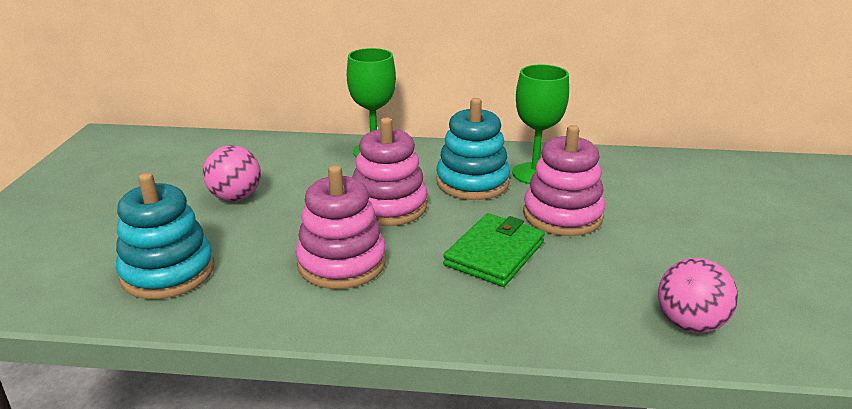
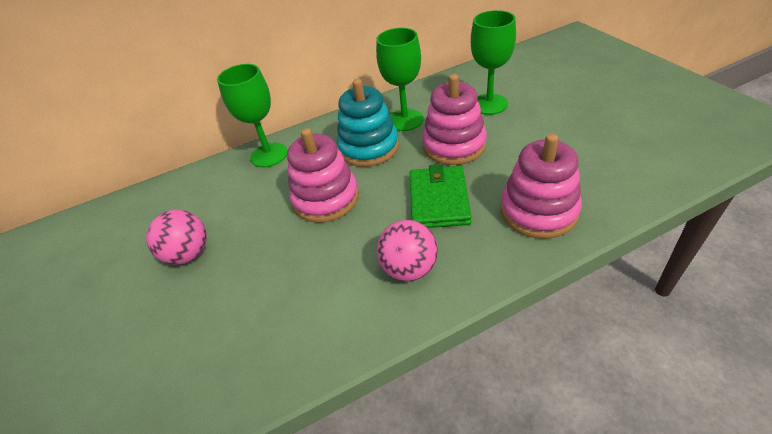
camera: 25 degrees left, 15 degrees up
(168, 272) = (195, 360): turquoise stacking toy -> none
(342, 263) = (336, 268): pink stacking toy -> pink stacking toy (538, 211)
(644, 194) = (489, 104): none -> green goblet
(689, 323) = (602, 189): pink ball -> pink ball (409, 268)

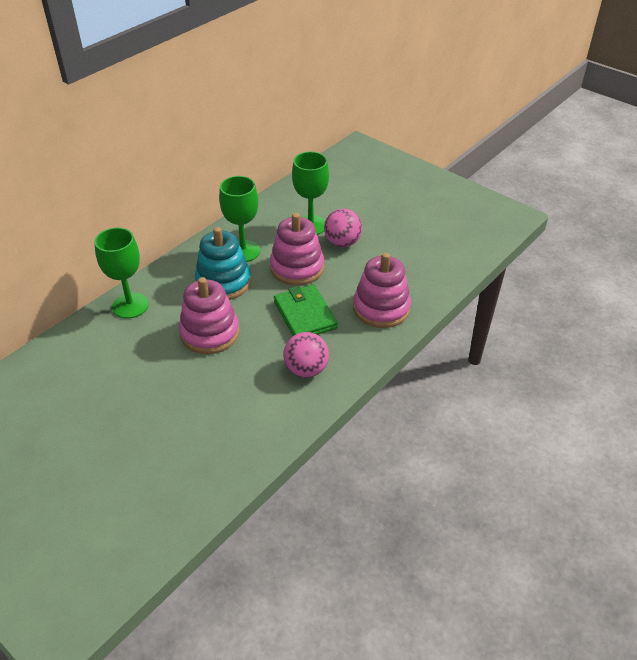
camera: 30 degrees left, 0 degrees up
(189, 254) = (113, 404): pink ball -> pink ball (342, 243)

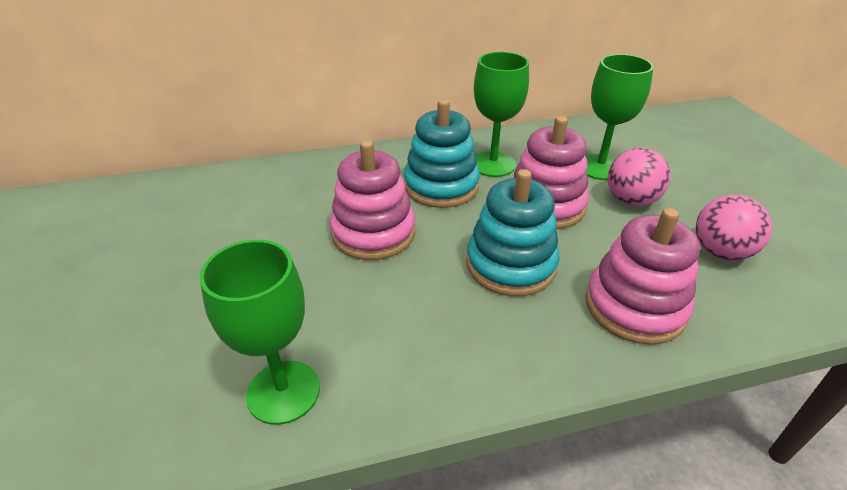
camera: 35 degrees right, 5 degrees down
(130, 305) = (322, 170): green goblet -> green goblet (283, 392)
(305, 315) = (510, 265): green wallet -> turquoise stacking toy
(306, 369) = (452, 339): pink ball -> pink ball (720, 252)

